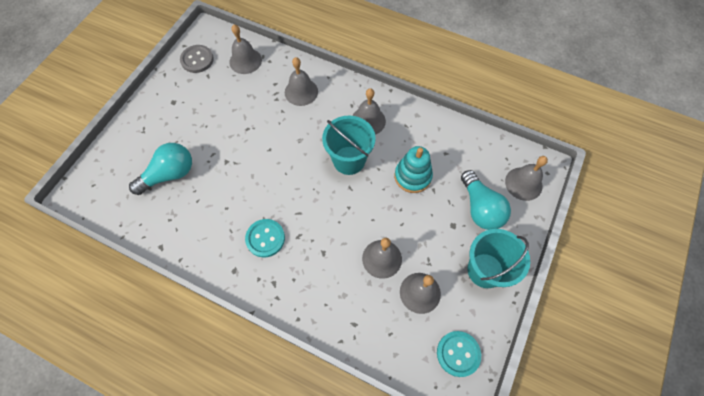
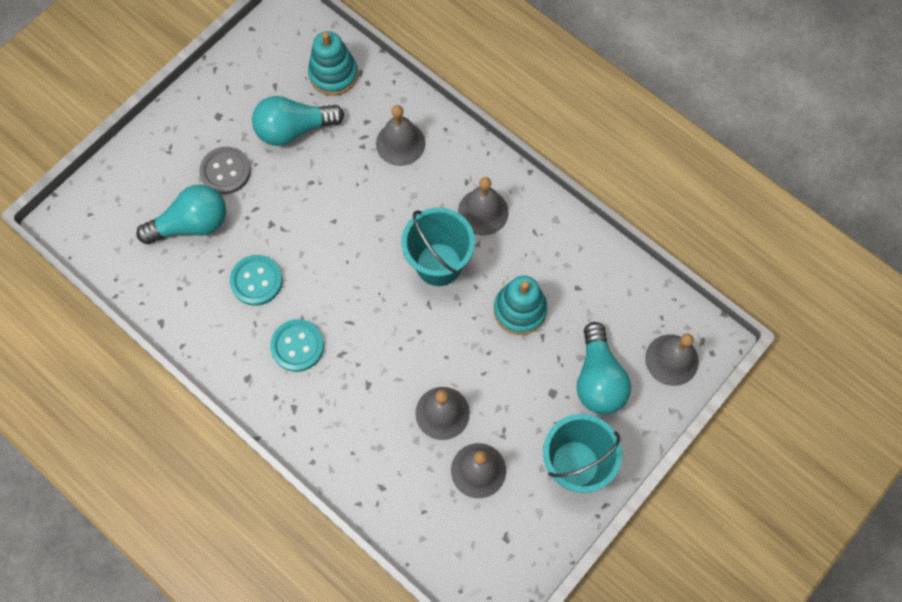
camera: 15 degrees right, 5 degrees up
(197, 60) = (265, 56): grey button -> grey button (225, 171)
(227, 99) = (294, 129): none -> turquoise light bulb
(245, 61) = (333, 74): grey bell -> turquoise stacking toy
(458, 354) = (502, 559): turquoise button -> turquoise button (256, 281)

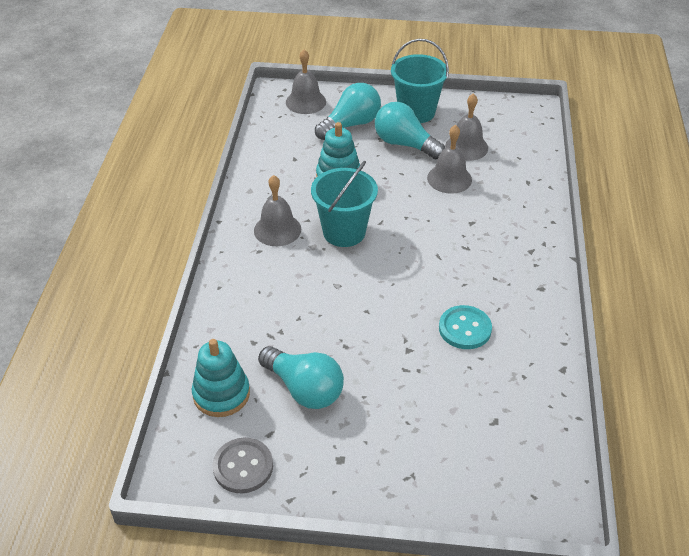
camera: 125 degrees left, 25 degrees down
(192, 224) = (462, 405): turquoise light bulb -> turquoise light bulb (404, 144)
(225, 171) = (391, 414): grey button -> grey button (243, 466)
(297, 346) = (487, 274): turquoise button -> none
(400, 143) = (256, 308): grey bell -> none

